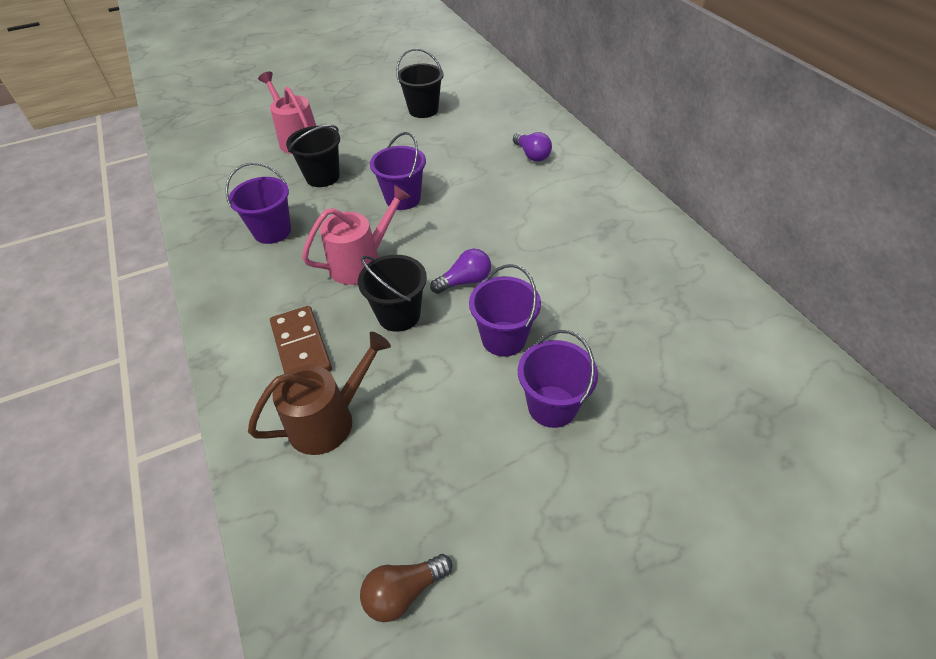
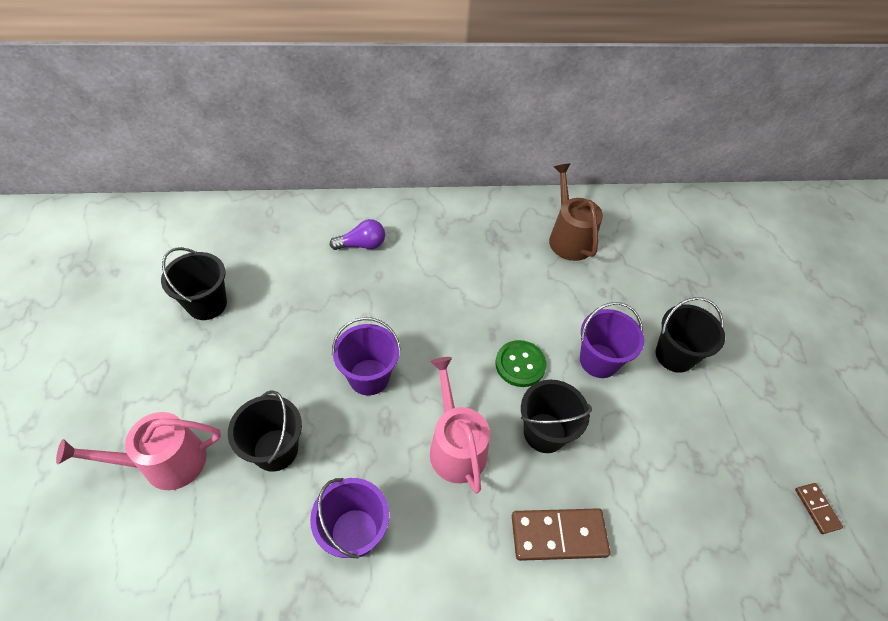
camera: 75 degrees left, 5 degrees up
(328, 420) = (655, 528): brown watering can -> brown watering can (568, 238)
(404, 592) = (816, 508): brown light bulb -> brown domino
(465, 281) = (520, 364): purple light bulb -> green button
(552, 406) = (674, 355): purple bucket -> black bucket

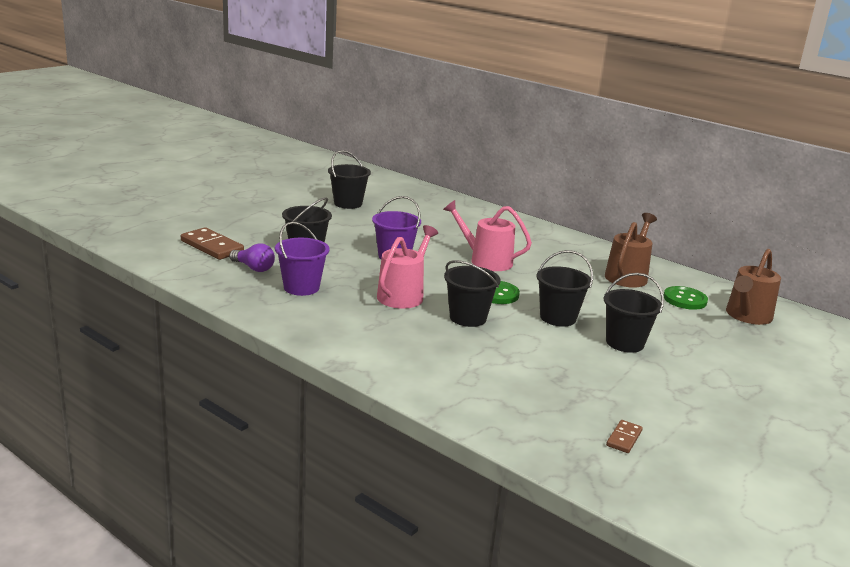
camera: 45 degrees right, 30 degrees down
(165, 463) = (251, 231): pink watering can -> pink watering can (486, 261)
(362, 245) = (470, 222): purple light bulb -> purple light bulb (253, 268)
(558, 535) = (410, 345): brown domino -> brown domino (212, 247)
(599, 360) = (558, 318): purple bucket -> black bucket
(637, 243) = (685, 299): none -> green button
(691, 233) = (747, 316): none -> brown watering can

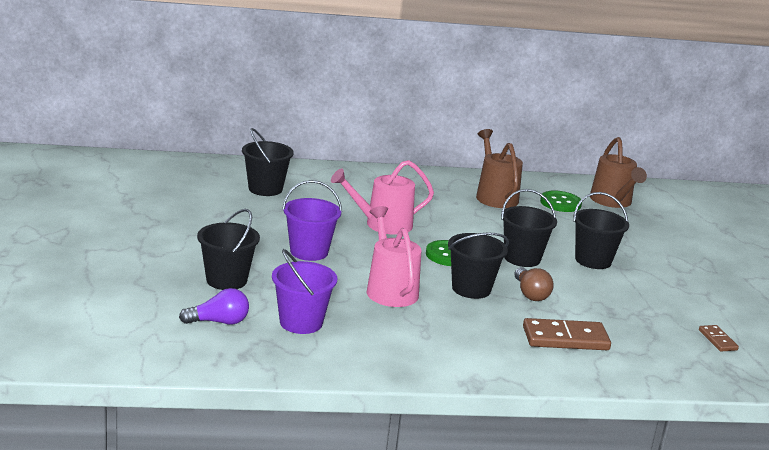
camera: 45 degrees left, 0 degrees up
(212, 247) = (129, 316): brown domino -> brown domino (565, 338)
(348, 203) = (155, 207): black bucket -> black bucket (265, 189)
(511, 339) = (530, 294): none -> brown light bulb

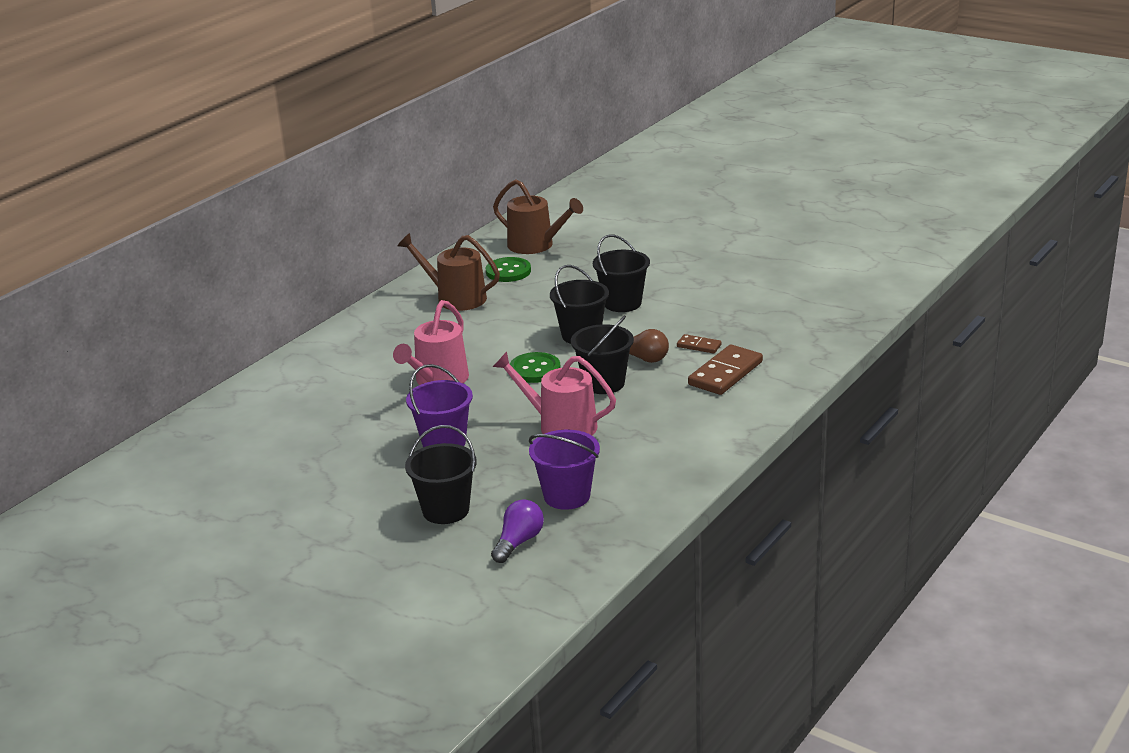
camera: 45 degrees left, 5 degrees up
(265, 189) = (283, 419): black bucket -> none
(717, 340) = (794, 307): brown domino -> brown domino (699, 346)

